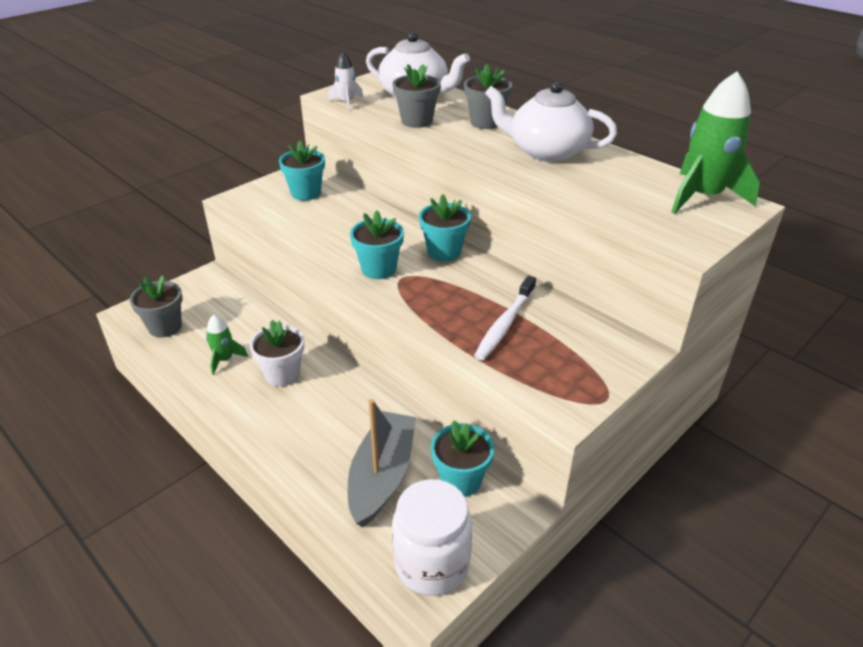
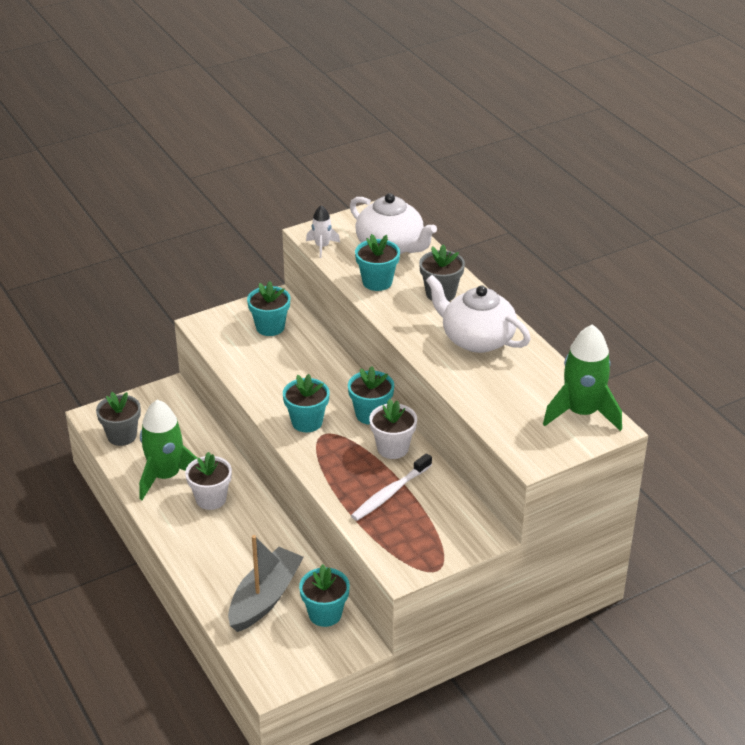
camera: 15 degrees right, 0 degrees up
(224, 359) = (166, 476): green rocket -> green rocket, size x1.96
(417, 121) = (377, 282): grey flower pot -> turquoise flower pot
(432, 564) = (279, 667): white jar -> none
(483, 279) = (392, 448): none -> white flower pot

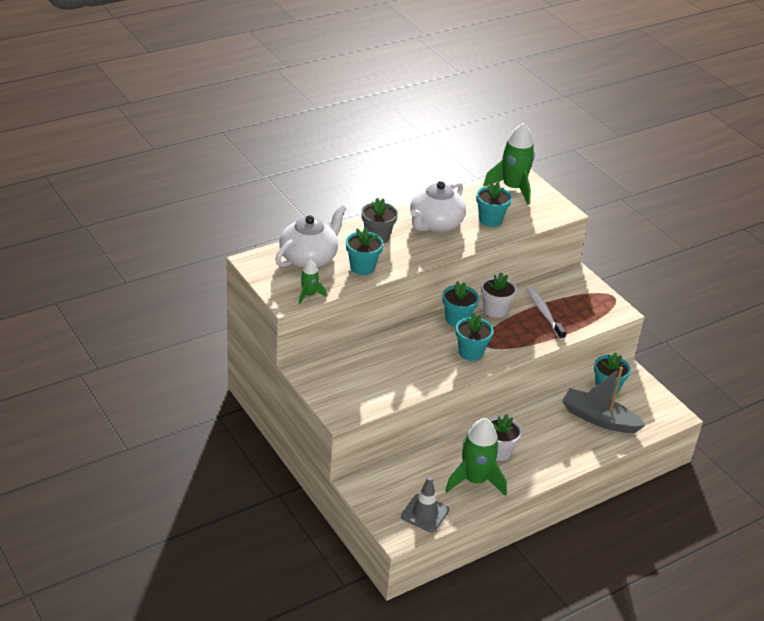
camera: 95 degrees left, 0 degrees up
(122, 436) = (425, 513): grey flower pot -> grey traffic cone
(270, 327) = (345, 373): turquoise flower pot -> turquoise flower pot (490, 220)
(322, 246) = (309, 295): white rocket -> green rocket
(390, 493) = (544, 313): white toothbrush -> white toothbrush turned 150 degrees counterclockwise

